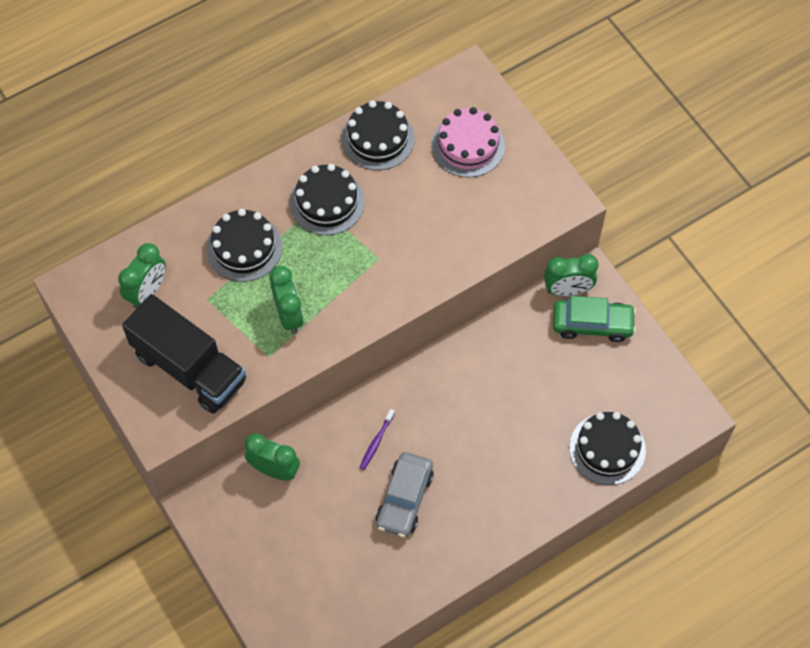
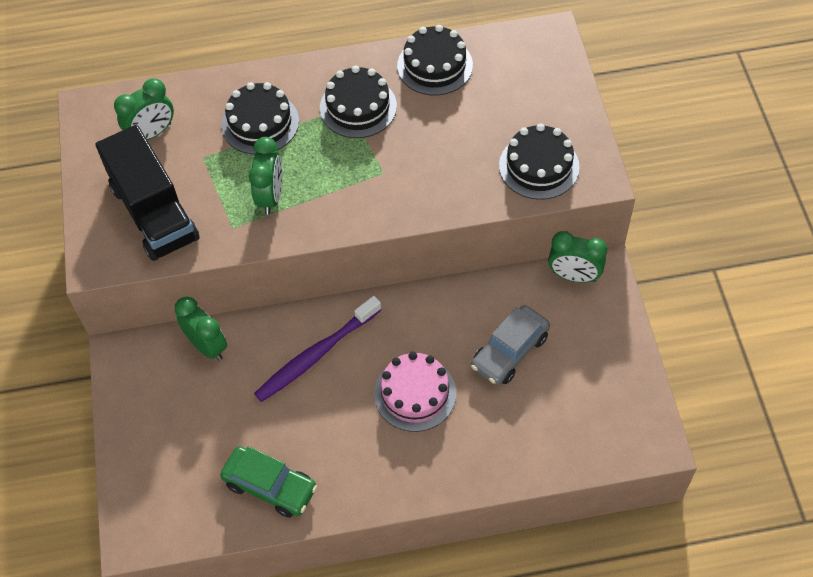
camera: 25 degrees right, 5 degrees down
(376, 442) = (316, 354): purple toothbrush -> purple toothbrush, size x2.15
(404, 499) = (317, 419): grey car -> grey car (510, 351)
(468, 145) = (520, 97): pink cake -> pink cake (415, 393)
(592, 324) = (585, 317): green car -> green car (270, 486)
(607, 449) = (546, 444): black cake -> black cake (539, 166)

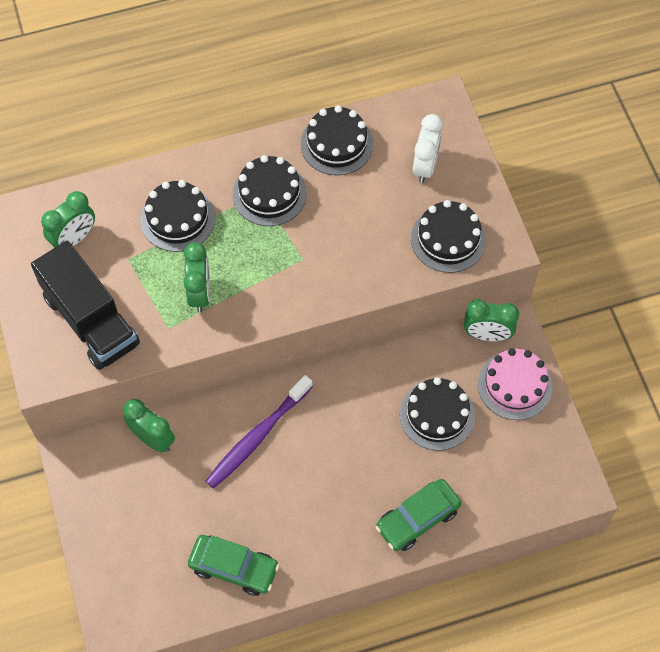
camera: 10 degrees left, 5 degrees up
(415, 393) = (355, 465): pink cake -> pink cake (515, 385)
(475, 456) = (417, 519): none -> green car
(510, 351) = (437, 415): grey car -> black cake
(524, 94) = (425, 166): none -> white clock

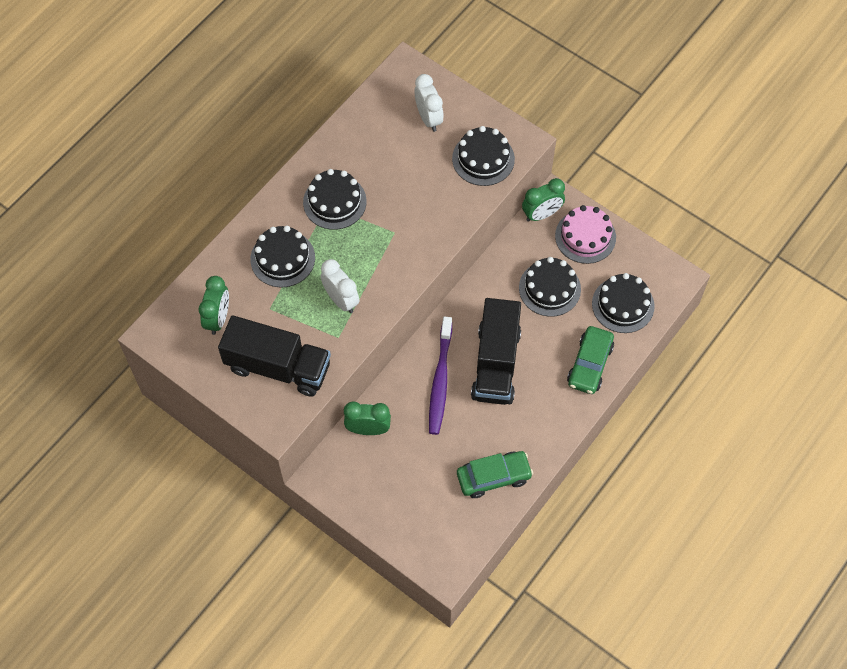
camera: 35 degrees left, 0 degrees up
(200, 293) = (341, 300): green clock -> white clock
(324, 456) = (496, 364): none -> black truck
(336, 144) = (354, 139): black cake -> black cake (623, 305)

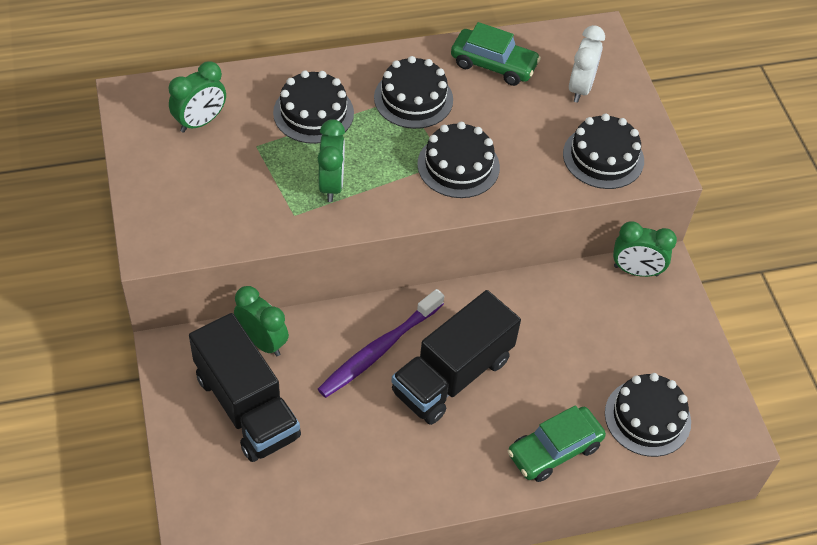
camera: 35 degrees right, 10 degrees down
(278, 367) = (210, 200): black truck -> black truck (247, 406)
(341, 300) = (331, 185): white clock -> green clock
(493, 477) = (342, 484): green car -> green car (493, 65)
(549, 288) = (579, 345): black cake -> black cake (458, 165)
(585, 236) = (665, 323): pink cake -> none

